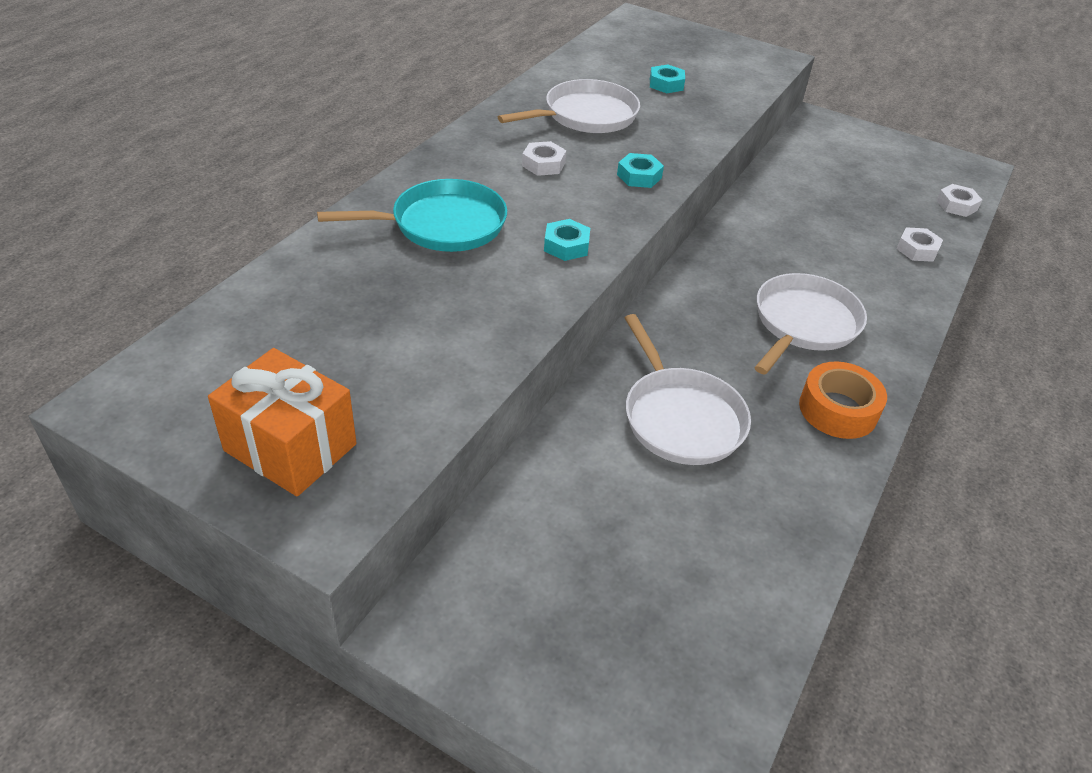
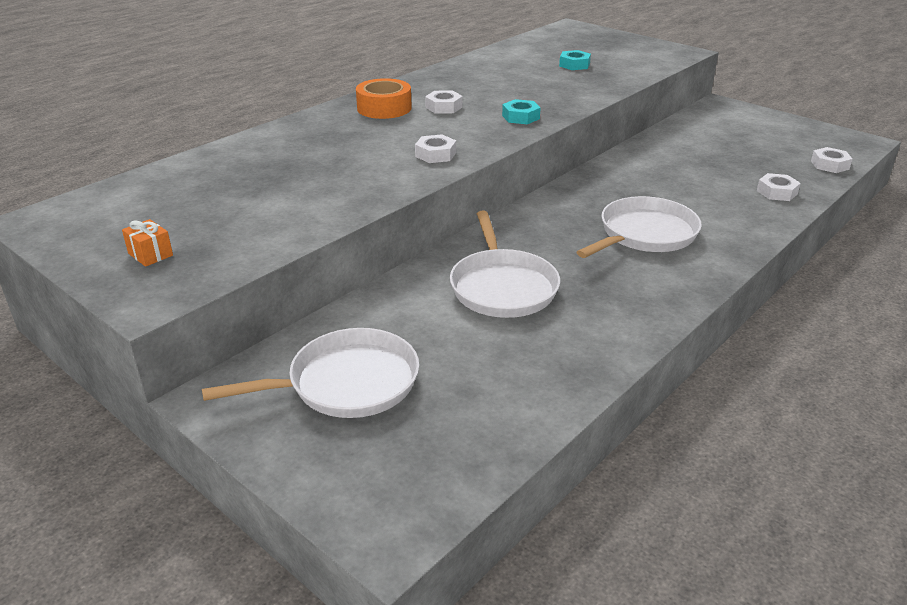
camera: 15 degrees right, 10 degrees down
(290, 447) = (150, 254): orange gift -> orange gift, size x0.45
(443, 224) = (342, 137): turquoise pan -> none
(566, 246) = (435, 154): turquoise nut -> white nut
(586, 115) = (495, 81): white pan -> white pan (347, 383)
(838, 410) = (650, 293): orange tape -> orange tape (384, 108)

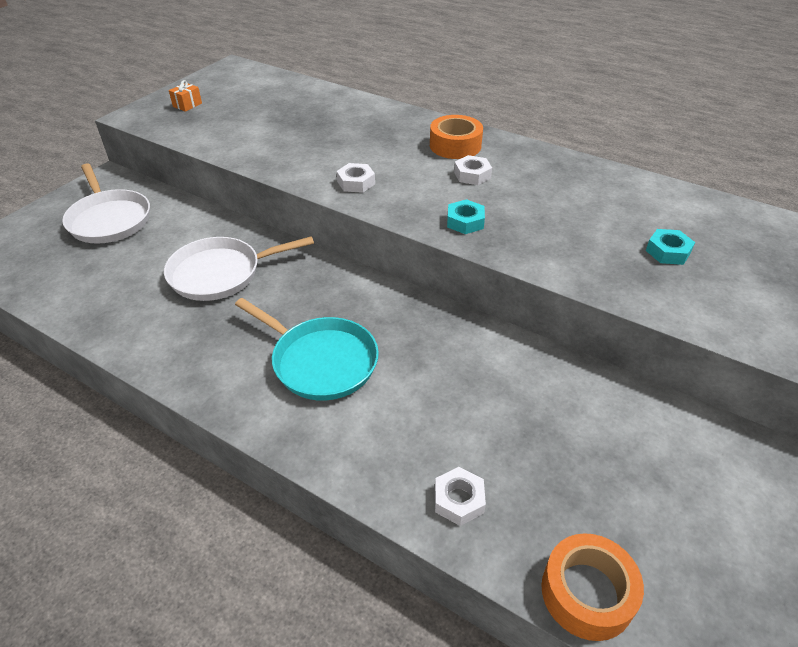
camera: 80 degrees right, 10 degrees up
(644, 234) = (321, 361): white pan -> turquoise pan
(829, 165) = (587, 593): white nut -> orange tape

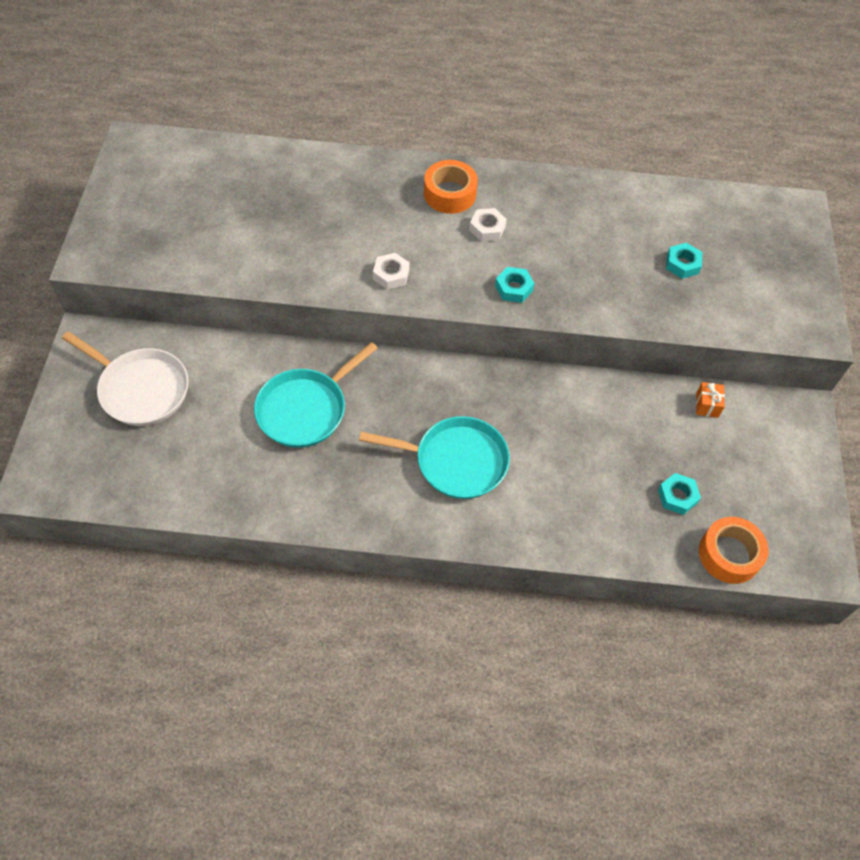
camera: 30 degrees left, 15 degrees up
(187, 105) = (135, 222): orange gift -> orange gift (707, 405)
(220, 273) = (305, 409): white pan -> turquoise pan
(459, 500) = (622, 529): white nut -> none
(551, 492) = (677, 496): none -> turquoise nut

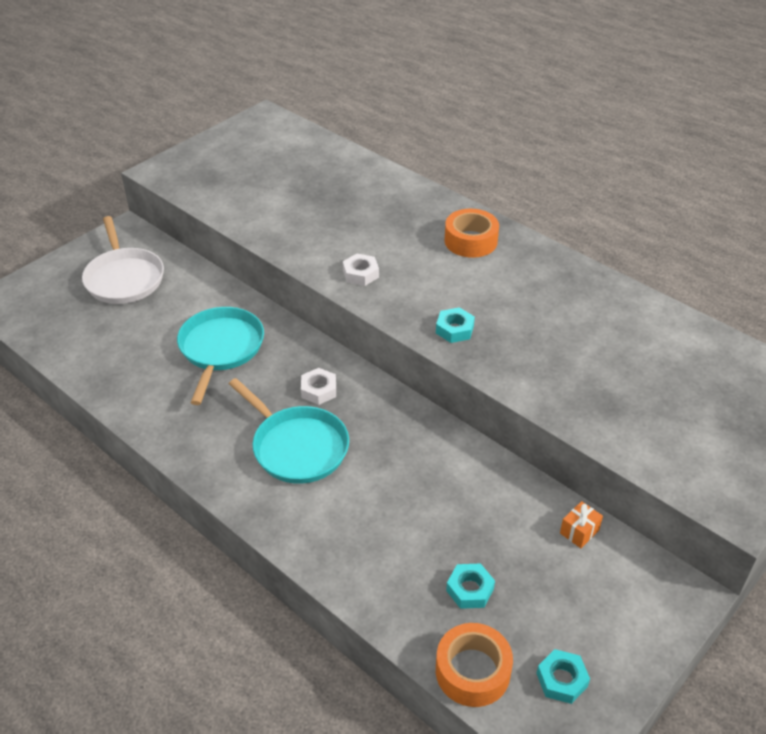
camera: 40 degrees right, 15 degrees down
(305, 409) = (220, 348): turquoise pan -> turquoise pan turned 105 degrees clockwise
(487, 228) = (477, 278): white nut -> white nut (319, 390)
(682, 264) = (641, 385): turquoise nut -> turquoise nut (561, 680)

